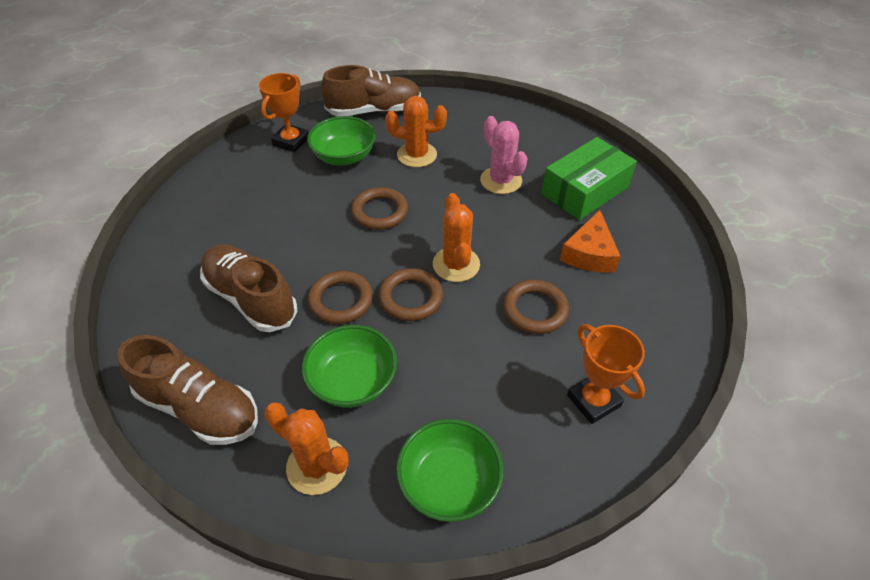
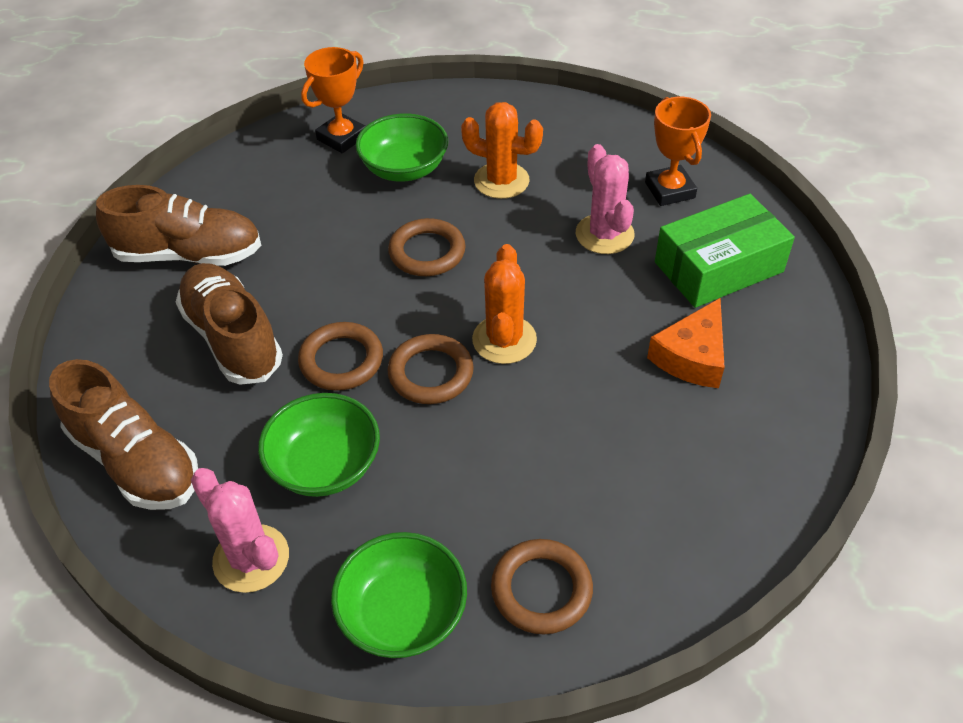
camera: 15 degrees right, 0 degrees up
(317, 466) = (251, 558): orange cactus -> pink cactus
(374, 111) = (464, 110): brown shoe -> brown shoe (189, 254)
(535, 310) = (589, 419): brown ring -> brown ring (541, 589)
(593, 400) = (624, 553): orange trophy -> orange trophy (670, 190)

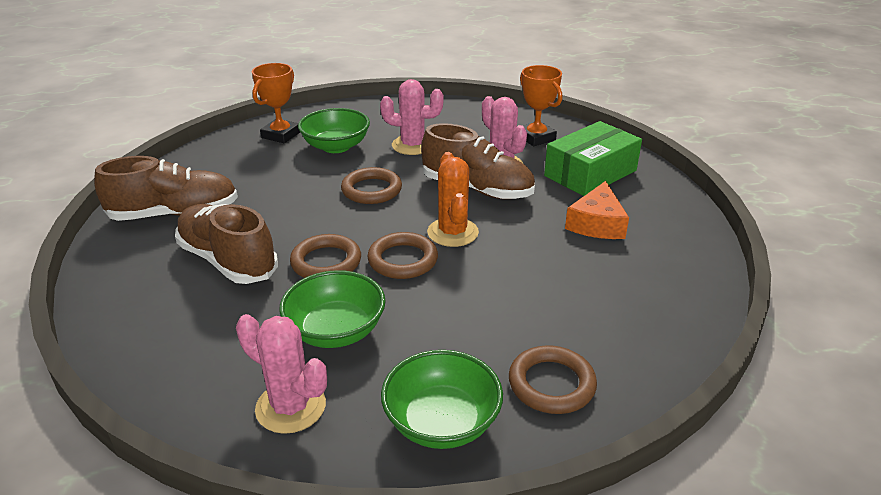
camera: 15 degrees left, 15 degrees down
(136, 461) = (162, 354): brown shoe -> brown shoe (477, 189)
(501, 181) = (412, 145): orange cactus -> pink cactus

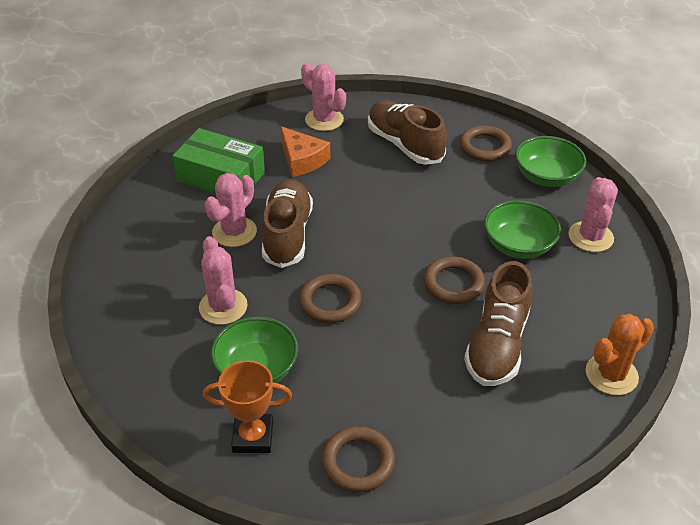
camera: 115 degrees left, 10 degrees up
(175, 214) = (465, 429): brown shoe -> brown shoe (404, 144)
(403, 260) = (419, 242): brown ring -> brown ring (358, 462)
(452, 232) = (364, 228): orange cactus -> orange cactus (611, 374)
(536, 138) = (163, 224): orange trophy -> none
(597, 223) = (302, 159): orange cheese -> orange cheese turned 60 degrees clockwise
(677, 258) = (324, 120): none -> pink cactus

